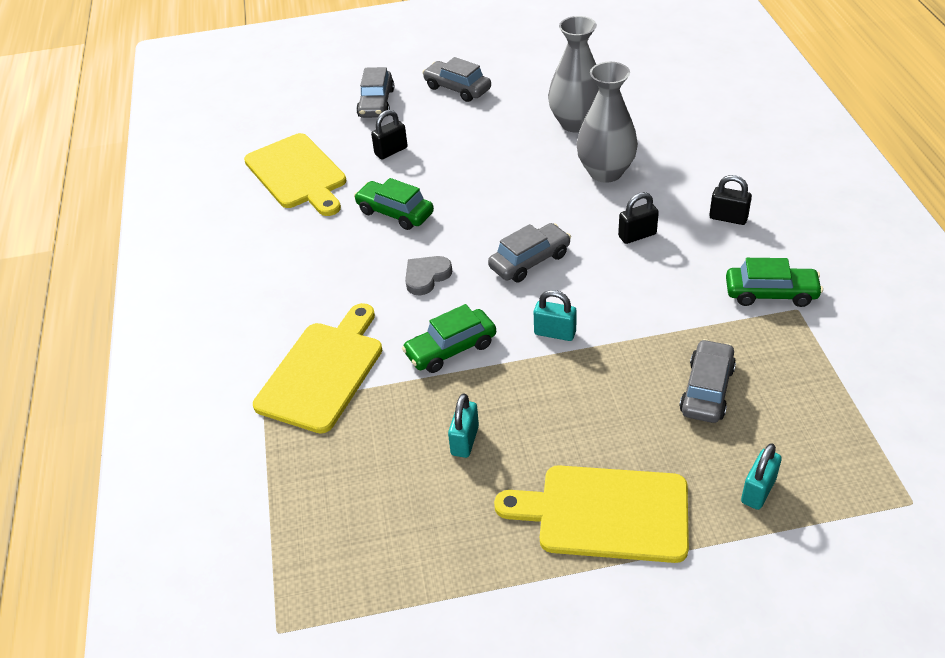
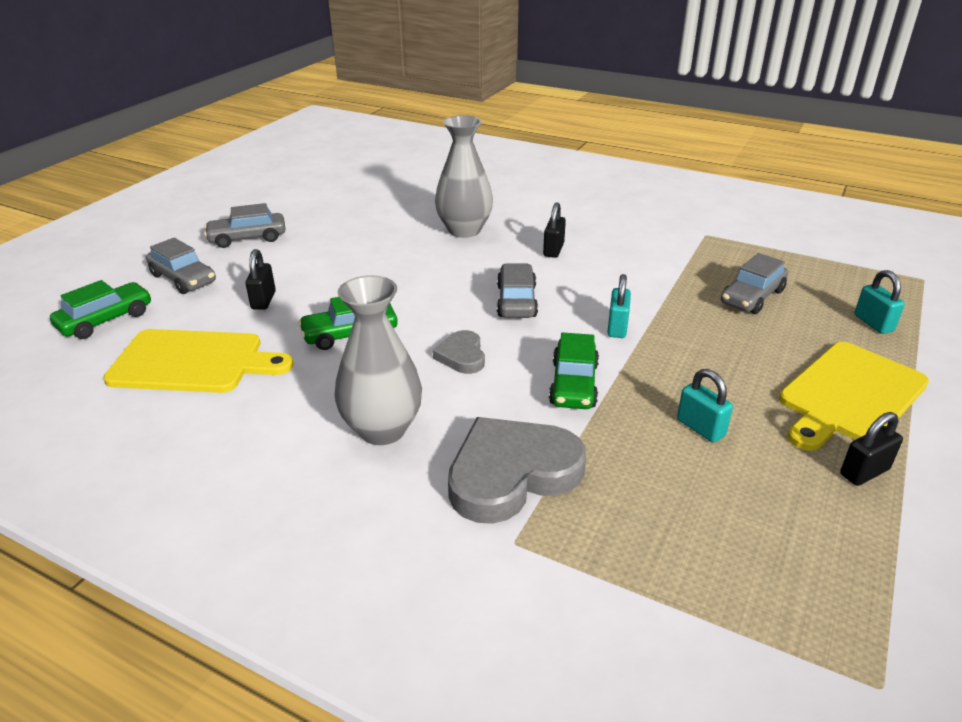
camera: 55 degrees left, 10 degrees down
(323, 372) = (511, 474): yellow cutting board -> grey heart
(555, 333) = (617, 327): turquoise padlock -> turquoise padlock turned 45 degrees counterclockwise
(576, 123) = (389, 216): grey vase -> grey vase (382, 429)
(707, 390) = (752, 297): grey car -> grey car turned 105 degrees counterclockwise
(728, 218) = (584, 215): black padlock -> black padlock (864, 472)
(771, 293) = (680, 235): green car -> green car (106, 320)

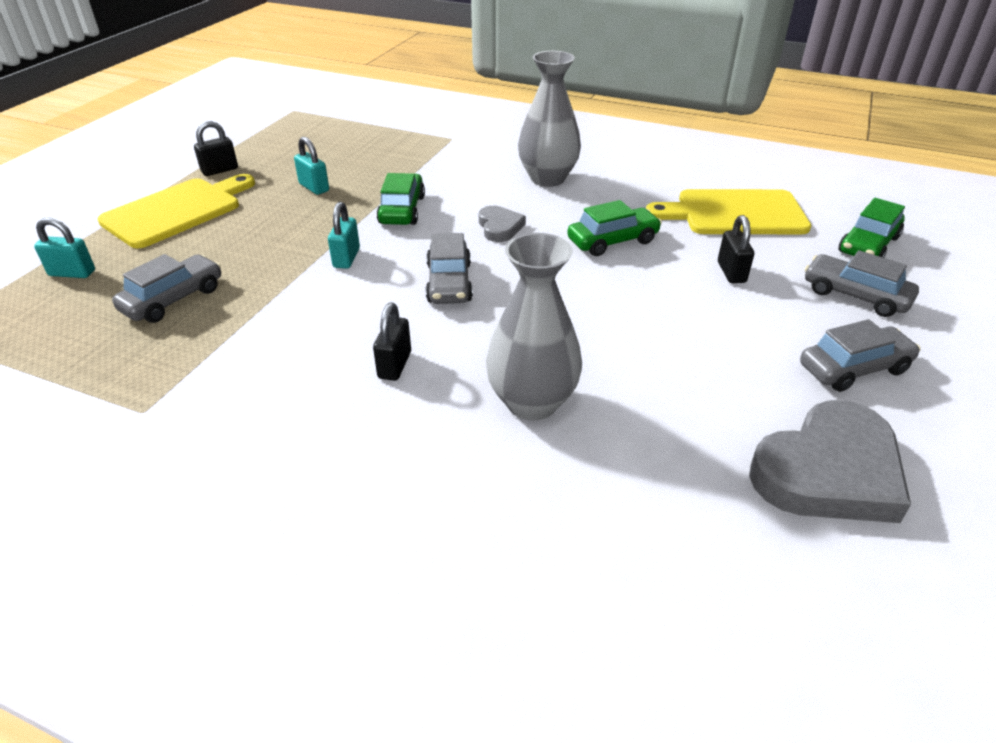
camera: 175 degrees right, 5 degrees up
(511, 474) = (453, 162): grey heart -> grey heart (828, 471)
(873, 323) = (72, 273): turquoise padlock -> turquoise padlock turned 60 degrees counterclockwise

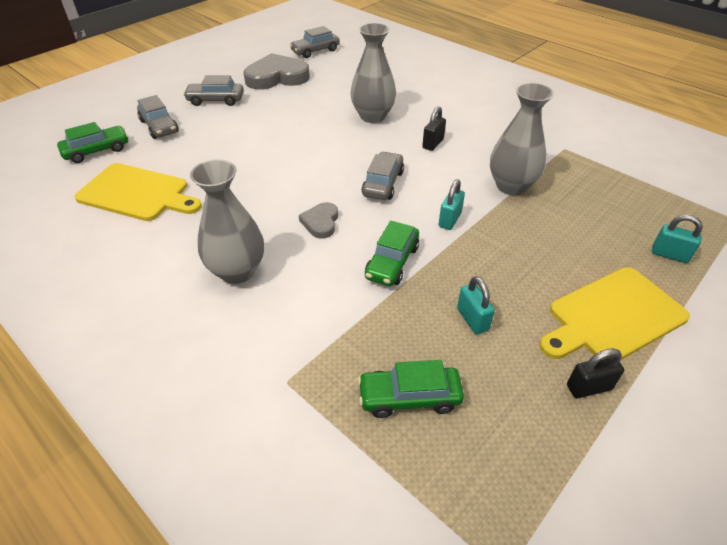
camera: 160 degrees left, 5 degrees up
(173, 299) = (574, 212): grey car -> grey car (315, 51)
(259, 317) = (511, 186): none -> grey vase
(612, 241) = (250, 190): green car -> green car (409, 397)
(731, 272) = (204, 152): black padlock -> none

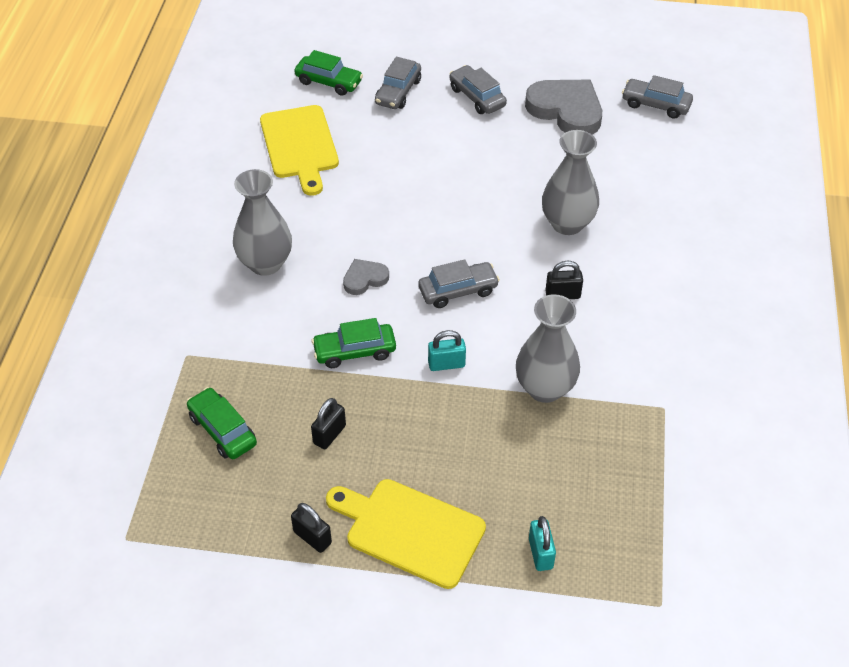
camera: 55 degrees right, 5 degrees up
(472, 319) = (329, 434): turquoise padlock -> black padlock

